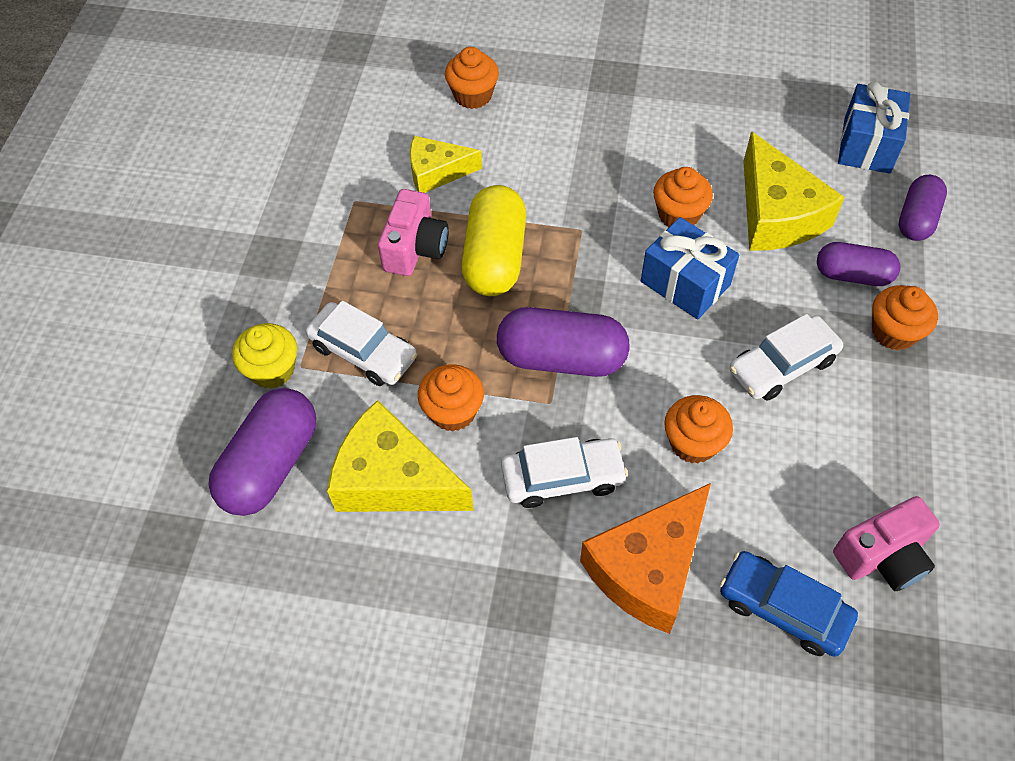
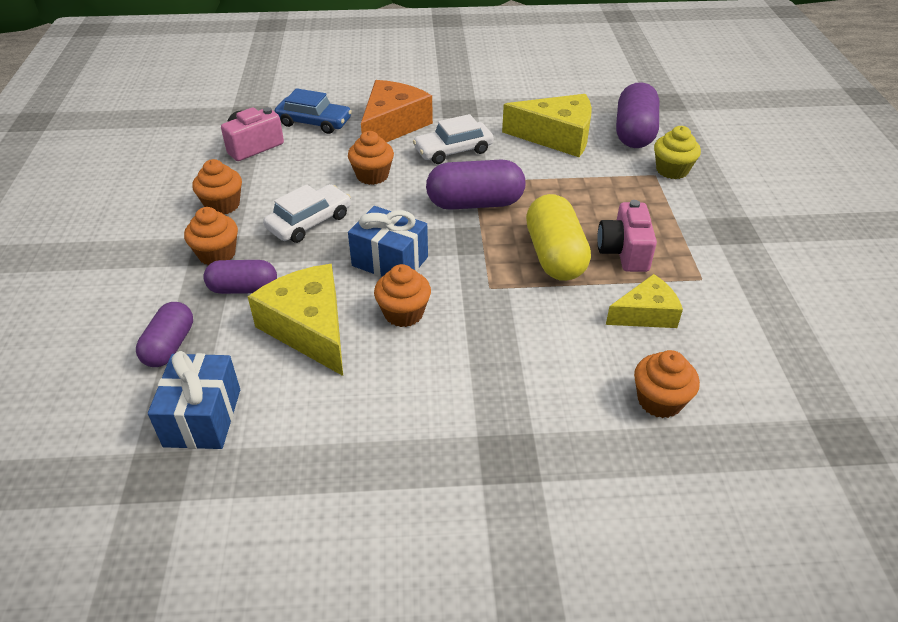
camera: 165 degrees right, 15 degrees down
(363, 351) = (618, 187): white car -> none
(453, 411) = (537, 168): orange cupcake -> orange cupcake (222, 205)

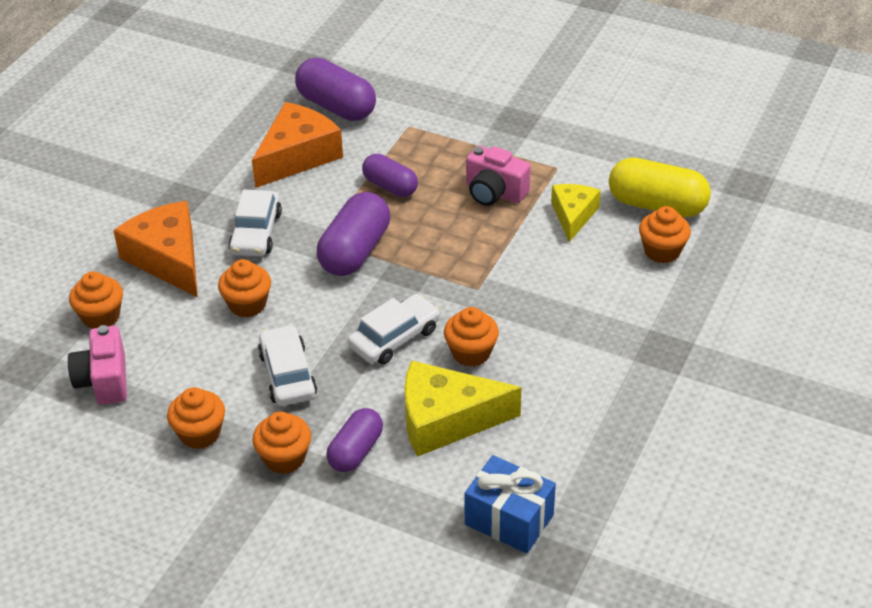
camera: 60 degrees left, 0 degrees up
(170, 346) = (400, 524): purple capsule -> purple capsule (390, 186)
(314, 122) = (101, 317): blue car -> orange cupcake
(390, 261) = (394, 338): blue gift -> white car
(554, 255) = (467, 233): yellow capsule -> yellow capsule (657, 205)
(557, 137) = (297, 156): yellow cheese -> orange cheese
(672, 170) = (411, 113): yellow cupcake -> none

